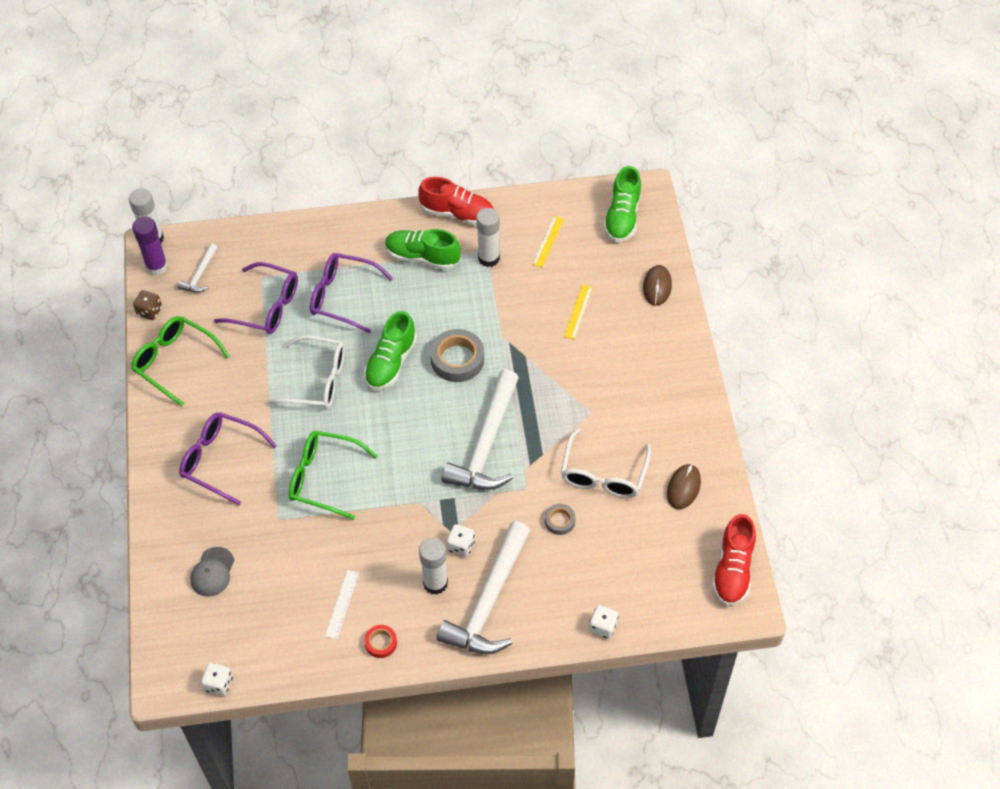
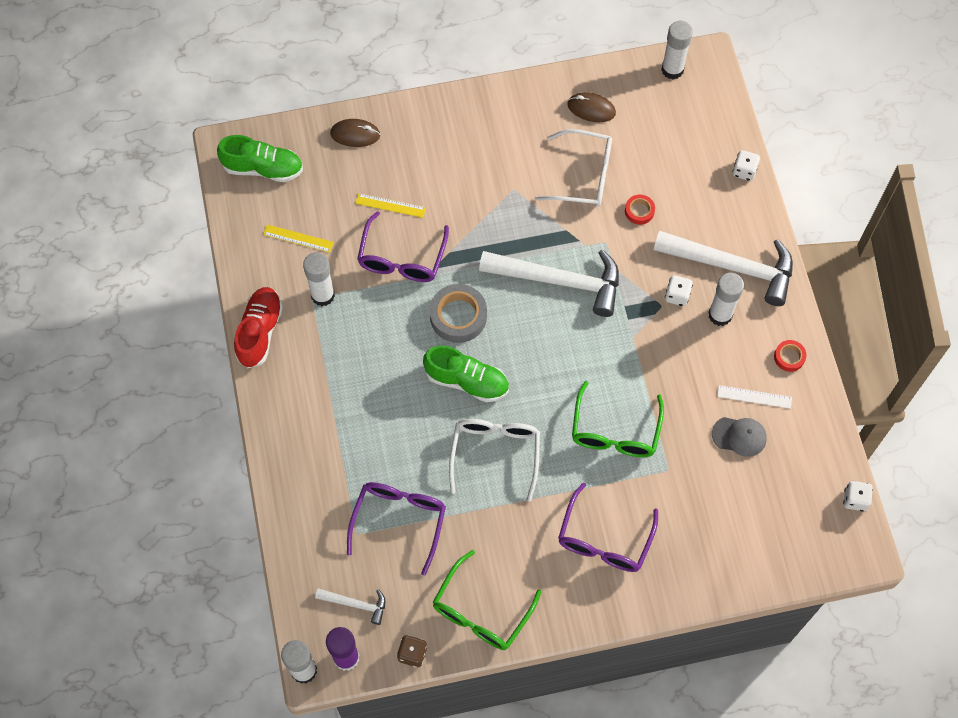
camera: 95 degrees left, 10 degrees up
(212, 572) = (737, 525): grey cap -> grey cap (739, 436)
(342, 297) = (381, 441): purple glasses -> purple glasses (402, 258)
(422, 257) = (323, 363): green shoe -> none
(559, 521) = (639, 211): grey tape -> red tape
(733, 570) = (672, 70): red shoe -> white glue stick

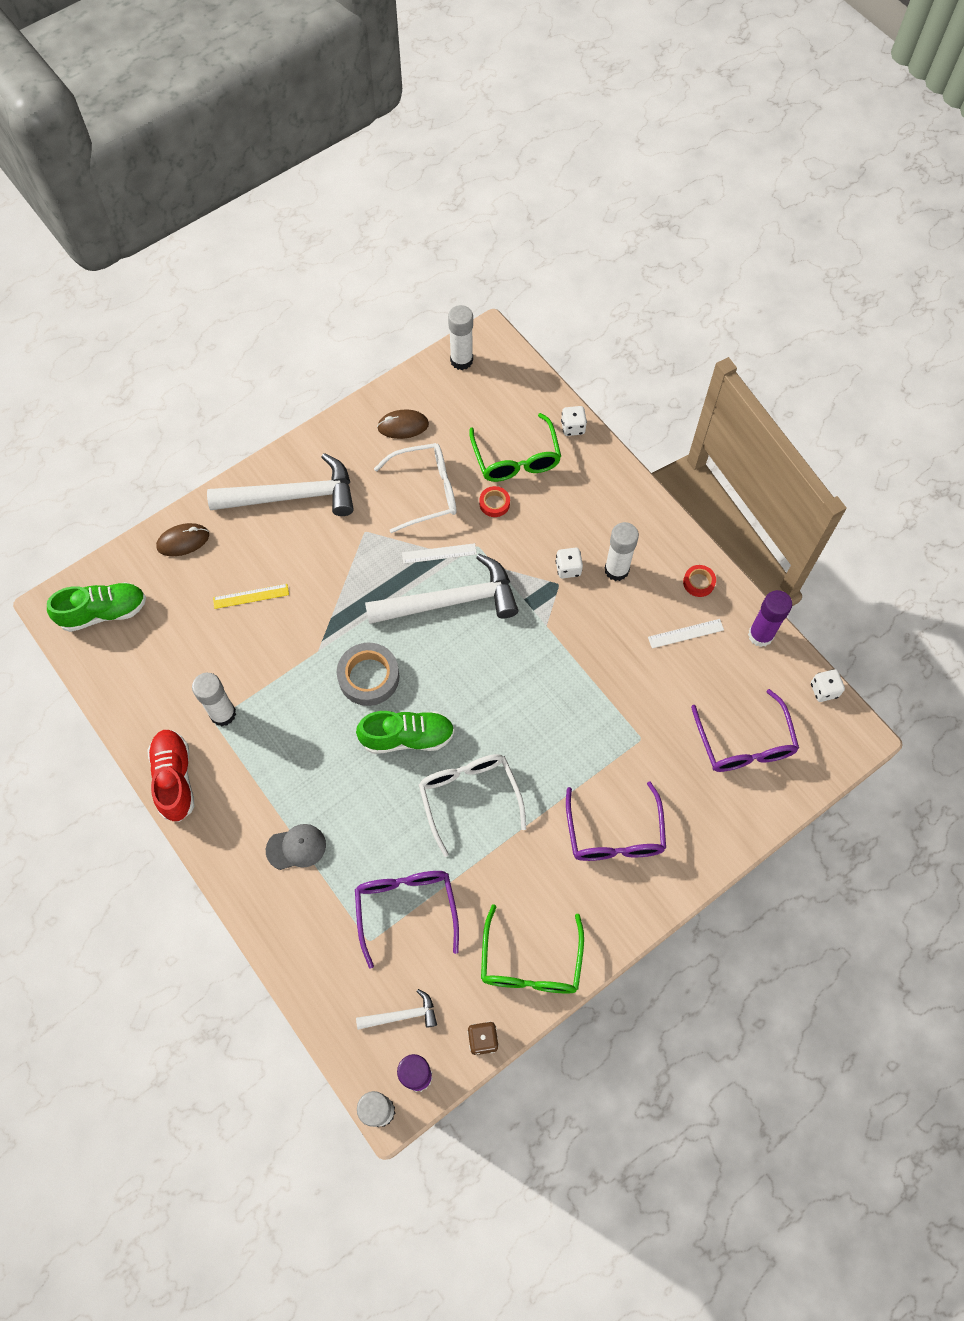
camera: 25 degrees left, 0 degrees up
(298, 238) = (171, 667): yellow ruler -> none
(402, 258) = (286, 643): purple glasses -> purple glasses (744, 743)
(569, 235) = (439, 553): none -> white ruler
(615, 431) = (573, 724): green glasses -> green glasses (516, 459)
(732, 267) = (605, 520): white hammer -> white hammer (292, 496)
(739, 436) = (690, 677): grey cap -> grey cap (296, 847)
(822, 427) = (760, 635): none -> purple glue stick

